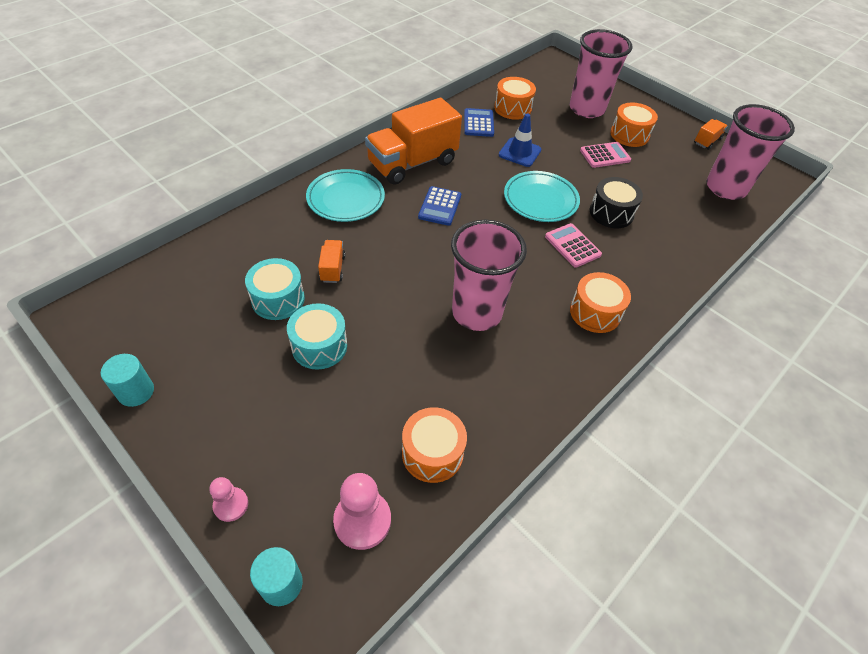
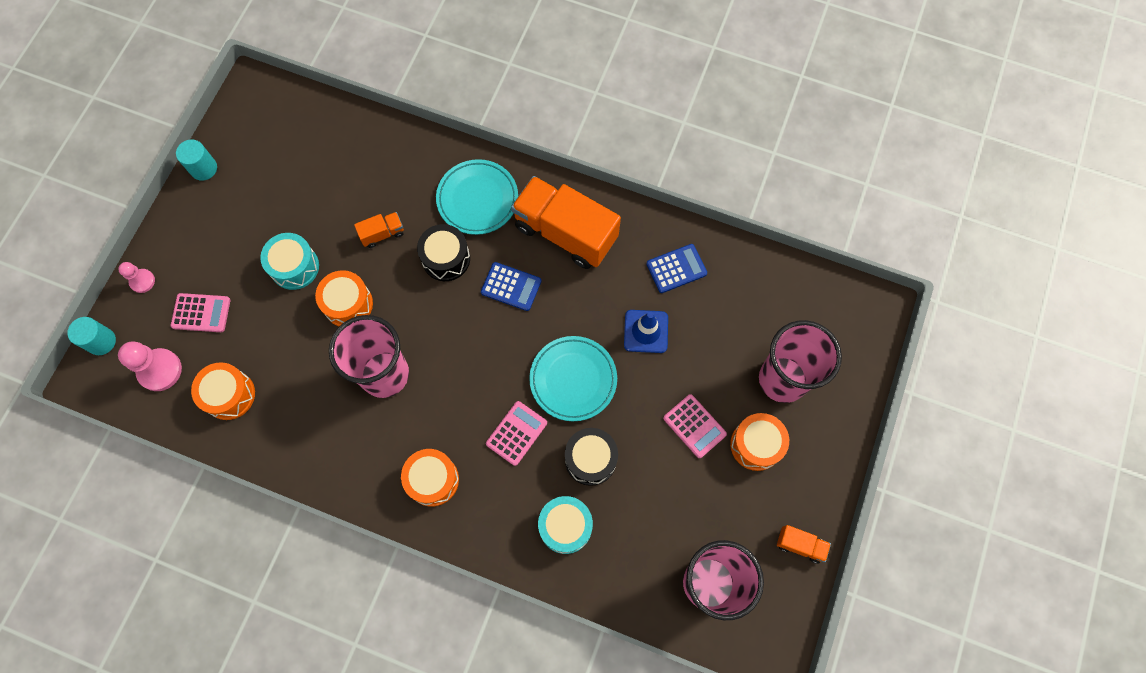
camera: 70 degrees right, 20 degrees up
(278, 299) = (329, 211): turquoise drum -> turquoise drum (565, 526)
(315, 451) = (201, 313): none -> pink calculator
(387, 235) = (446, 258): none -> black drum
(440, 206) = (511, 286): blue calculator -> blue calculator turned 150 degrees counterclockwise
(512, 108) = (730, 294): orange drum -> orange drum (348, 304)

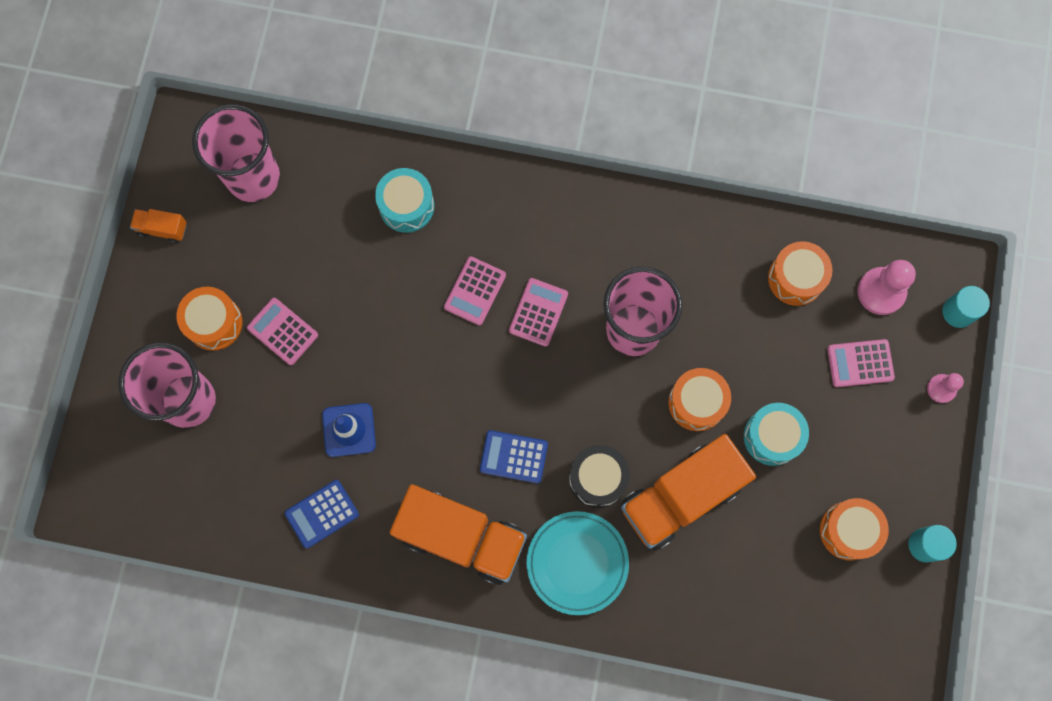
camera: 170 degrees right, 5 degrees up
(382, 234) = (681, 497): orange truck -> orange truck, size x2.32
(432, 480) = (553, 228): orange drum -> orange drum (848, 530)
(464, 404) = (538, 312): none -> pink calculator
(573, 379) = (423, 360): turquoise plate -> none
(590, 459) = (391, 277): black drum -> none

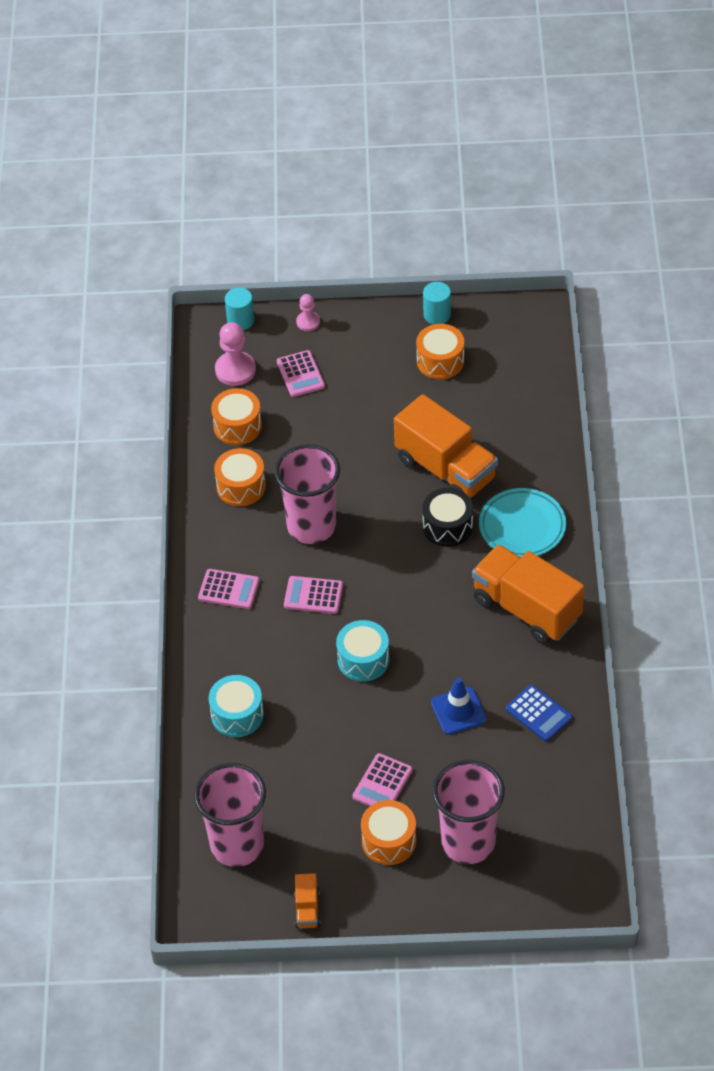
camera: 100 degrees left, 25 degrees down
(461, 537) = (526, 609): orange truck -> orange truck turned 60 degrees counterclockwise
(475, 291) = (306, 645): pink calculator -> pink calculator (229, 589)
(513, 457) = (446, 587): blue calculator -> none
(696, 402) = (363, 473): orange drum -> orange drum (241, 486)
(772, 437) = (378, 419): turquoise drum -> turquoise drum (363, 660)

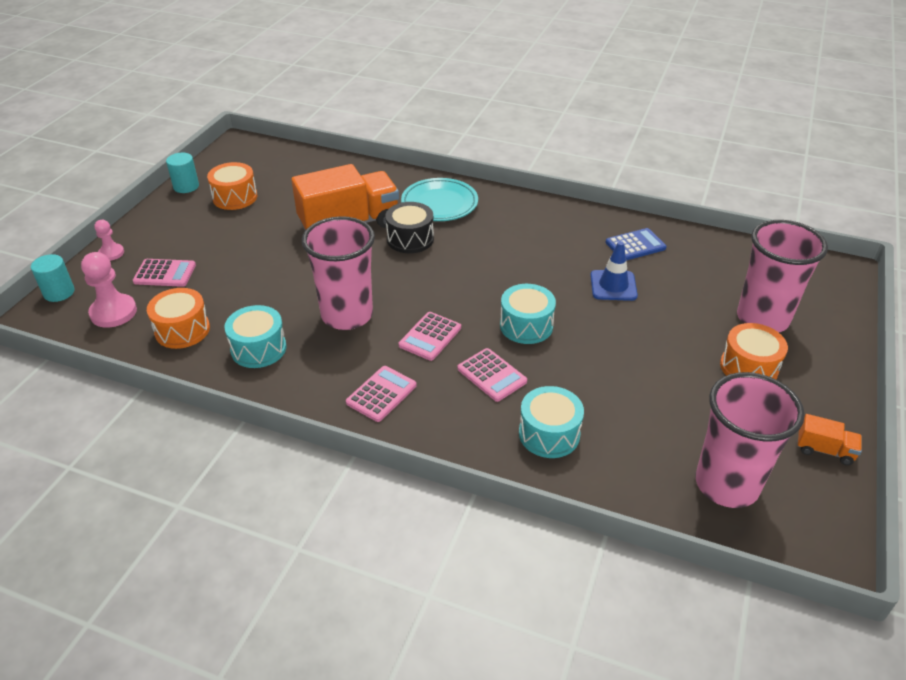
camera: 70 degrees left, 10 degrees down
(241, 486) = (258, 348): orange drum -> turquoise drum
(382, 783) = (678, 353): pink calculator -> pink calculator (492, 375)
(526, 609) = (524, 223): orange truck -> none

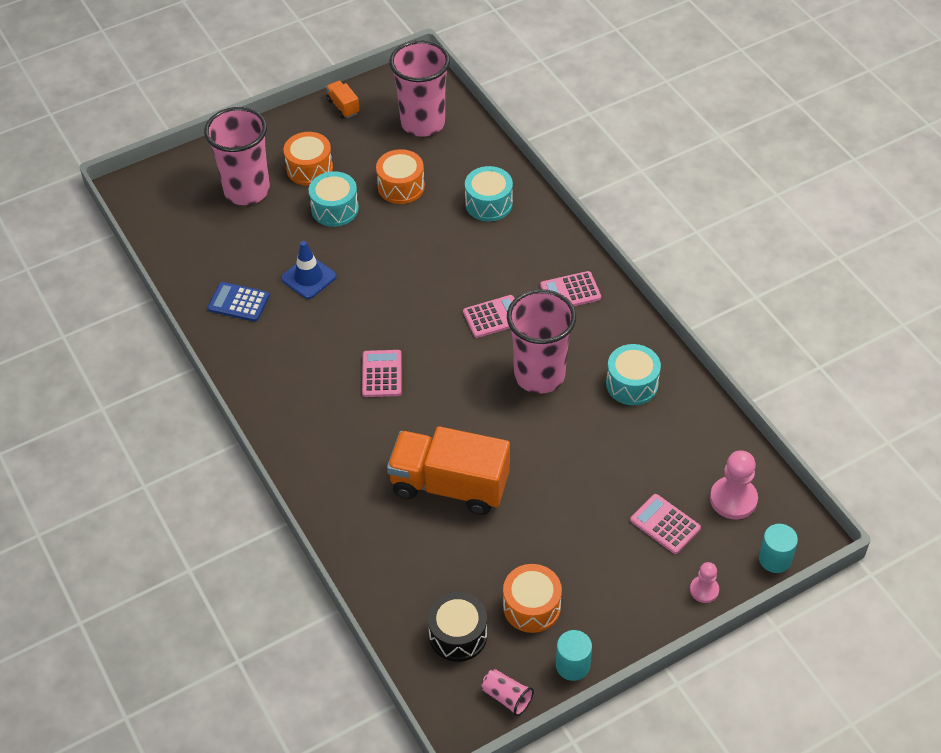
camera: 140 degrees left, 10 degrees up
(182, 330) = (682, 441): orange drum -> orange drum (401, 186)
(219, 161) = (507, 697): none -> pink cup
(410, 239) = (413, 429): black drum -> black drum (458, 635)
(439, 204) = (341, 459): turquoise plate -> none
(492, 375) = (481, 261): pink calculator -> pink calculator (382, 374)
(526, 325) = (414, 284): turquoise drum -> turquoise drum (335, 209)

